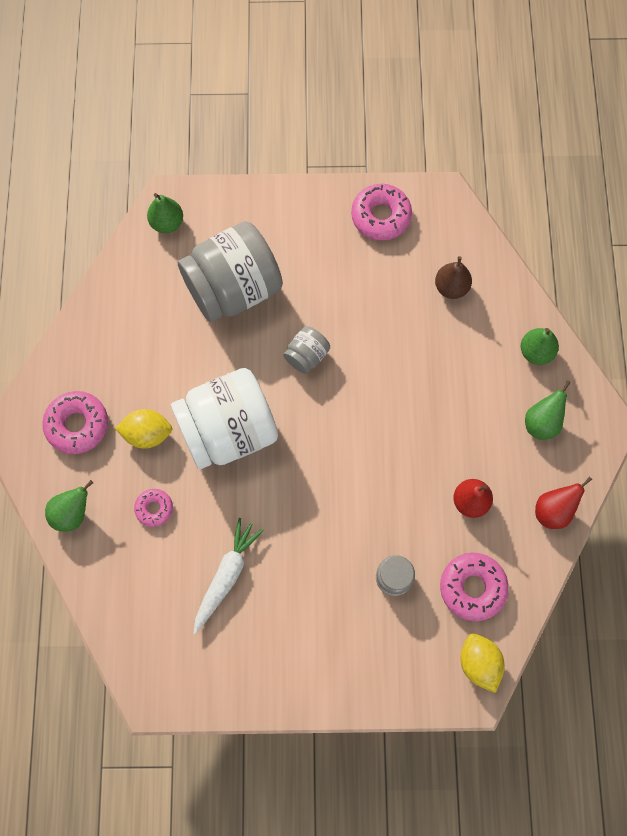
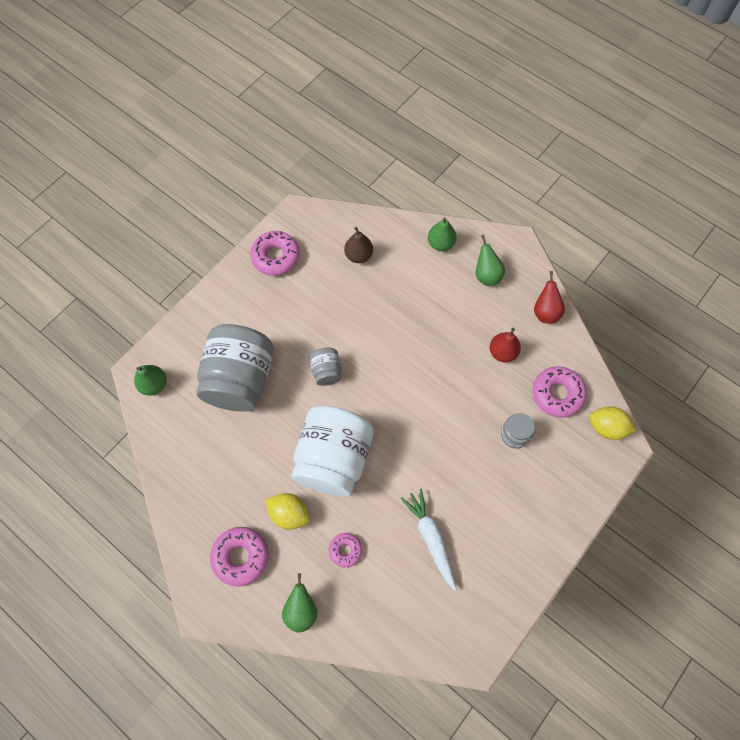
camera: 50 degrees left, 5 degrees down
(147, 434) = (289, 514): yellow lemon -> yellow lemon turned 75 degrees clockwise

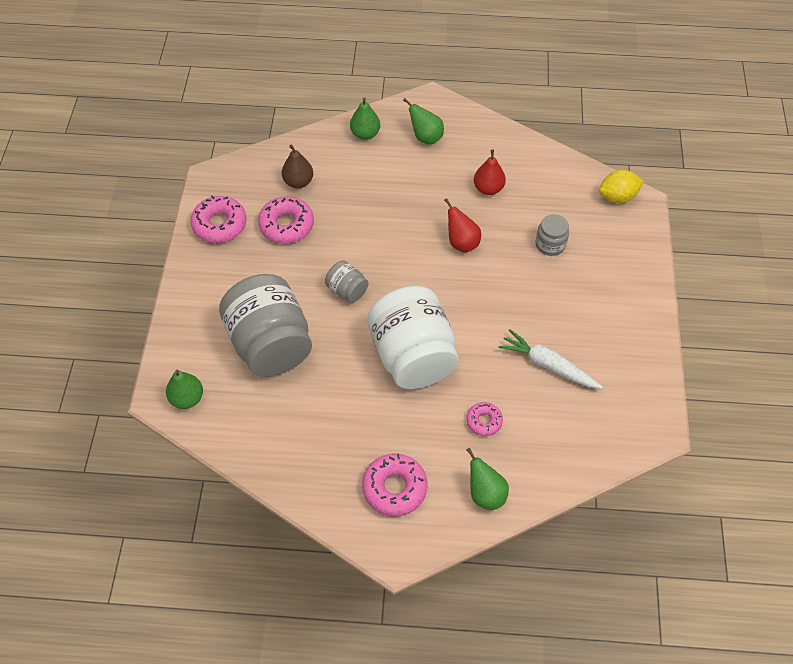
camera: 35 degrees left, 10 degrees down
(289, 514) = (409, 424): yellow lemon -> none
(545, 312) = (498, 139): red pear -> red pear (461, 243)
(557, 394) = (558, 194): pink donut -> pink donut (286, 225)

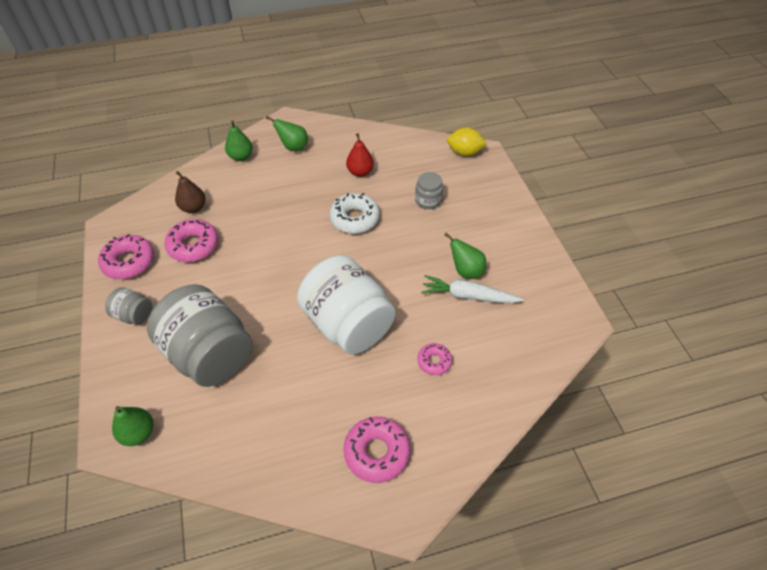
camera: 20 degrees left, 5 degrees down
(347, 290) = (268, 285): grey jar -> grey jar (134, 315)
(461, 243) = (354, 218): red pear -> white donut
(485, 494) = (463, 428): green pear -> green pear (466, 271)
(617, 197) = (464, 152): yellow lemon -> yellow lemon turned 45 degrees clockwise

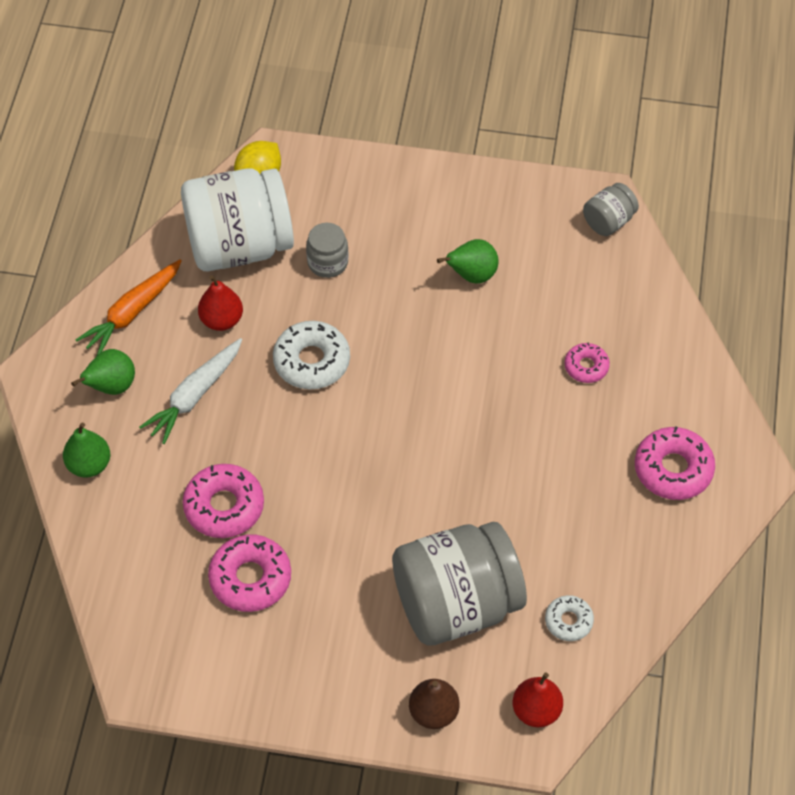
camera: 65 degrees left, 5 degrees up
(129, 262) = (236, 671): pink donut -> pink donut (224, 506)
(134, 315) = (344, 682): grey jar -> grey jar (608, 221)
(138, 433) = (536, 710): green pear -> red pear
(193, 208) = (169, 560): brown pear -> brown pear (433, 712)
(218, 427) = (568, 621): none -> white donut
(344, 138) = (132, 313): none -> orange carrot
(348, 324) = (488, 435): white jar -> white jar (239, 245)
(468, 296) = (511, 290): white carrot -> white carrot (194, 396)

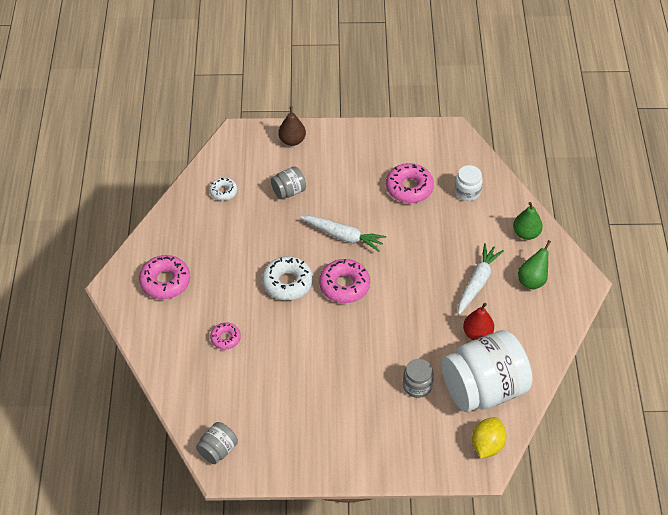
camera: 170 degrees right, 5 degrees down
(132, 313) = (539, 329): orange carrot -> none
(155, 555) = (467, 192): none -> white jar
(224, 506) = (436, 222): pink donut -> pink donut (344, 285)
(312, 361) = (409, 315): white donut -> white donut (287, 283)
(381, 504) = (343, 236): none -> white carrot
(456, 604) = (289, 191): grey jar -> grey jar, size x0.45
(472, 275) = (313, 391): green pear -> none
(536, 710) = (237, 148): red pear -> none

